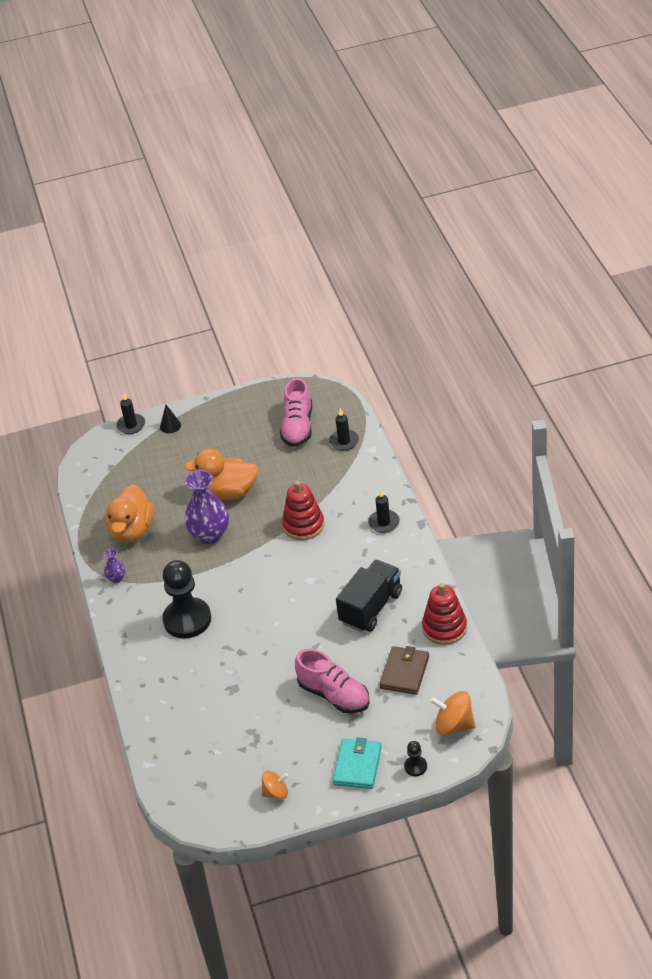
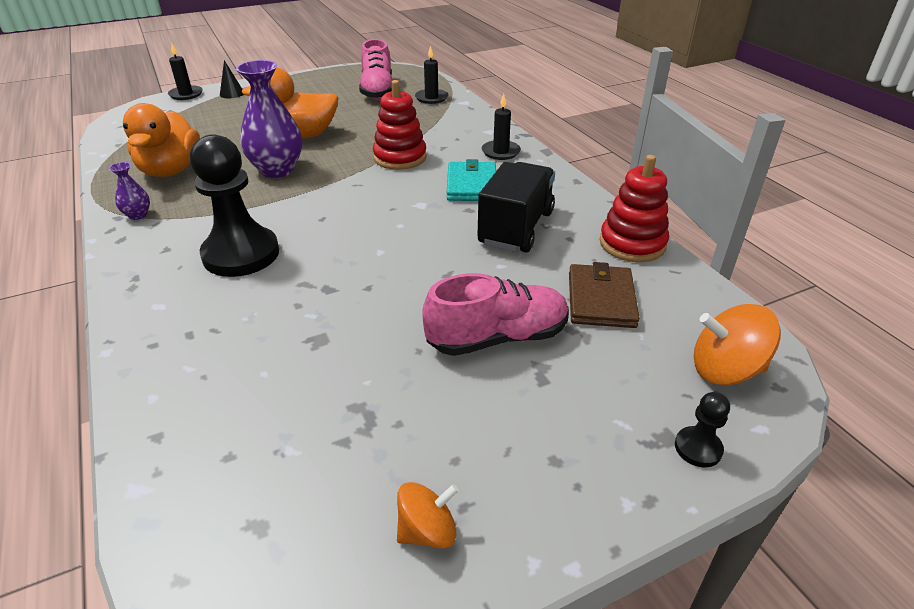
camera: 15 degrees left, 5 degrees down
(334, 695) = (497, 338): pink shoe -> pink shoe turned 45 degrees counterclockwise
(357, 765) = (583, 455): turquoise wallet -> turquoise wallet (471, 185)

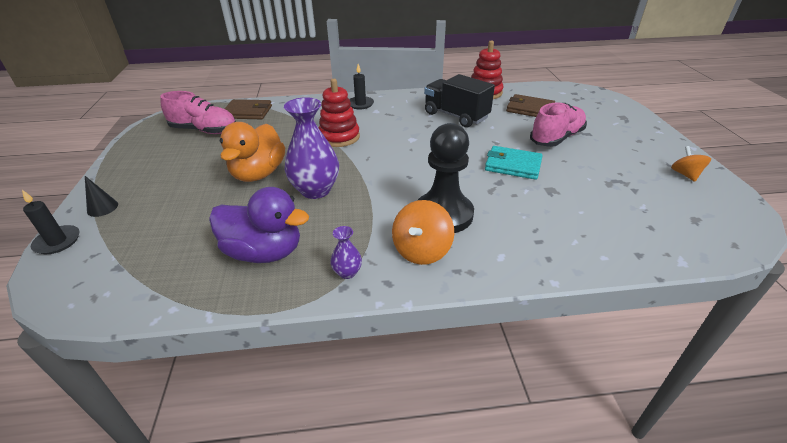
camera: 70 degrees left, 0 degrees up
(171, 170) = (264, 252): orange duck -> purple duck
(431, 98) = (248, 112): black candle -> brown wallet
(471, 185) = (398, 120): turquoise wallet -> turquoise wallet (513, 165)
(497, 338) = (556, 138): pink shoe -> pink shoe turned 45 degrees clockwise
(698, 448) = (628, 113): black pawn -> none
(725, 370) = (583, 97): orange spinning top -> orange spinning top (421, 250)

